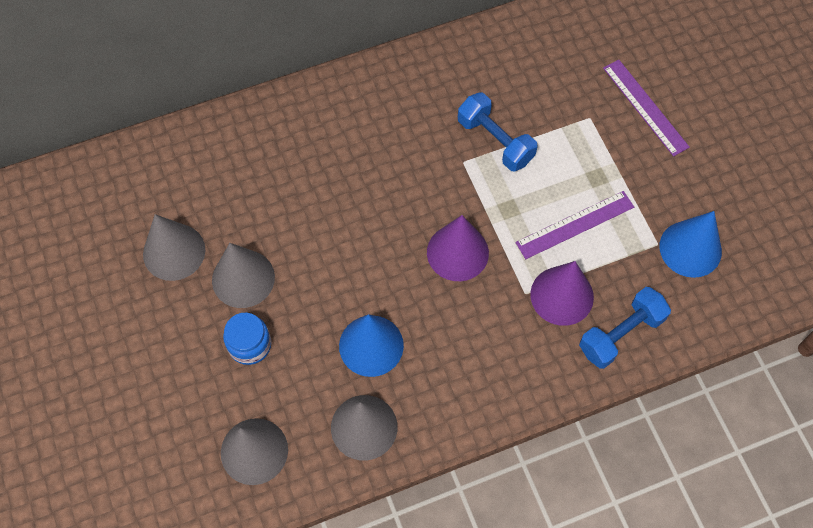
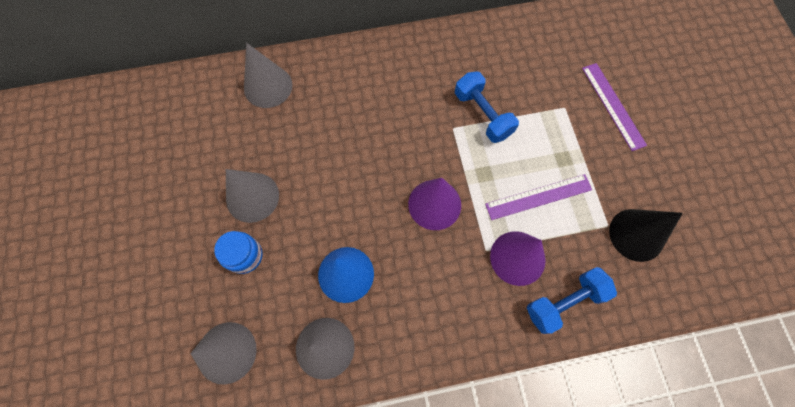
camera: 10 degrees right, 5 degrees up
(174, 252) = (202, 165): grey cone -> grey cone (268, 86)
(690, 248) = (636, 234): blue cone -> black cone

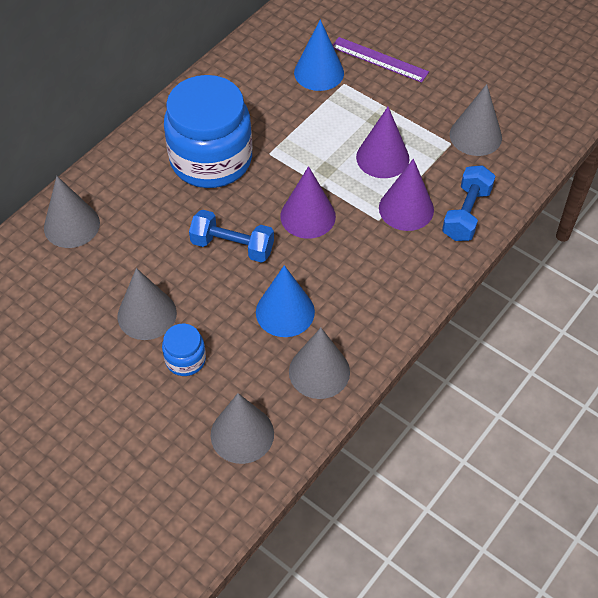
camera: 40 degrees left, 15 degrees down
(406, 102) = (211, 159): none -> blue jar
(482, 115) = (284, 129): blue dumbbell -> blue dumbbell (232, 246)
(538, 197) = (382, 157): purple ruler -> purple cone
(552, 84) = (319, 72): none -> blue cone
(636, 234) = (475, 136): black cone -> grey cone

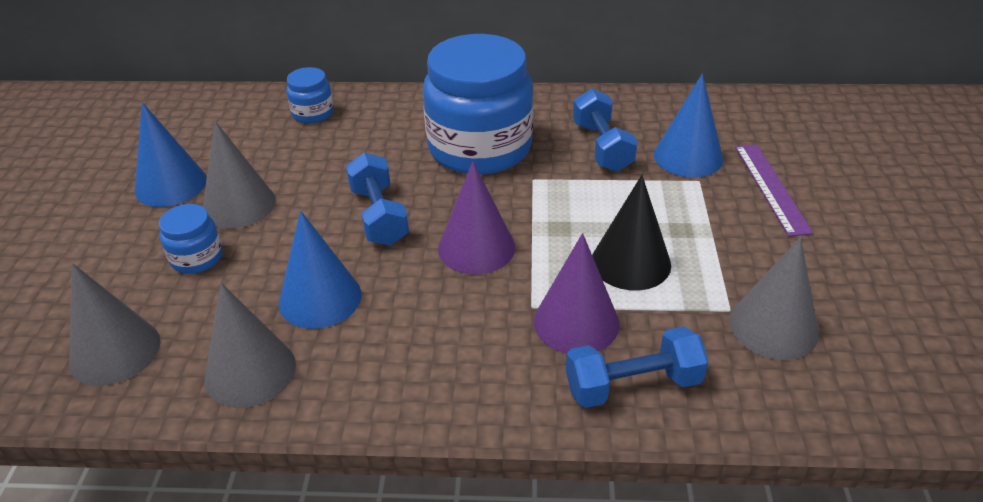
camera: 55 degrees right, 15 degrees down
(71, 225) = (313, 113): grey cone -> blue jar
(81, 345) = (171, 185): none -> blue cone
(270, 102) = (602, 147): none -> blue dumbbell
(382, 157) = (631, 262): purple cone -> black cone

